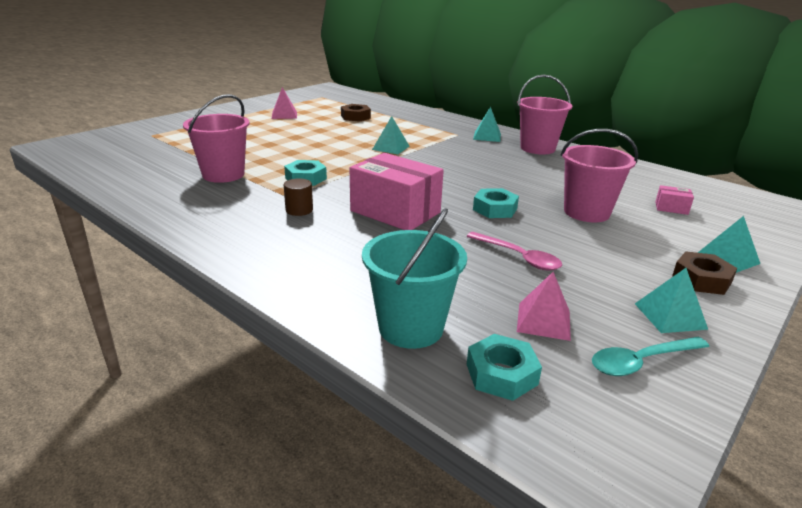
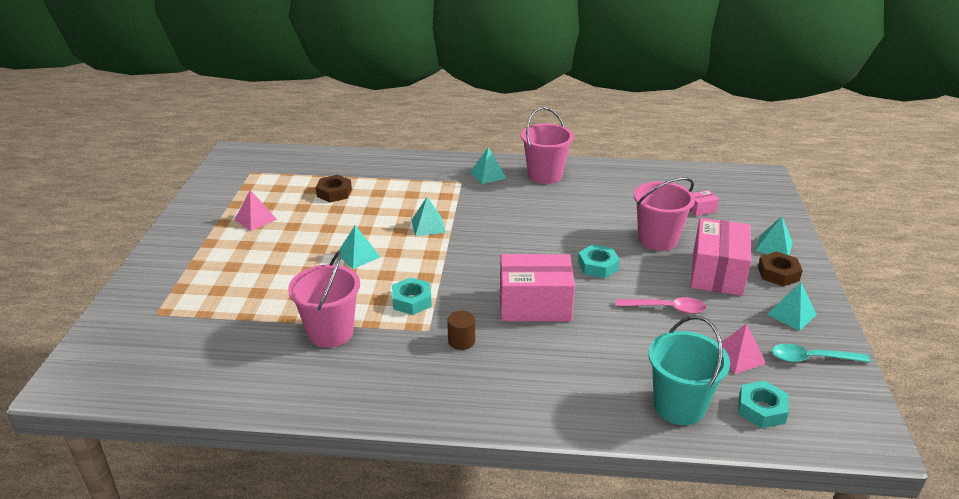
camera: 35 degrees left, 5 degrees up
(314, 147) = (358, 255): none -> turquoise pyramid
(620, 253) = (717, 273): none -> pink box
(641, 362) = (811, 358): turquoise spoon -> turquoise spoon turned 60 degrees clockwise

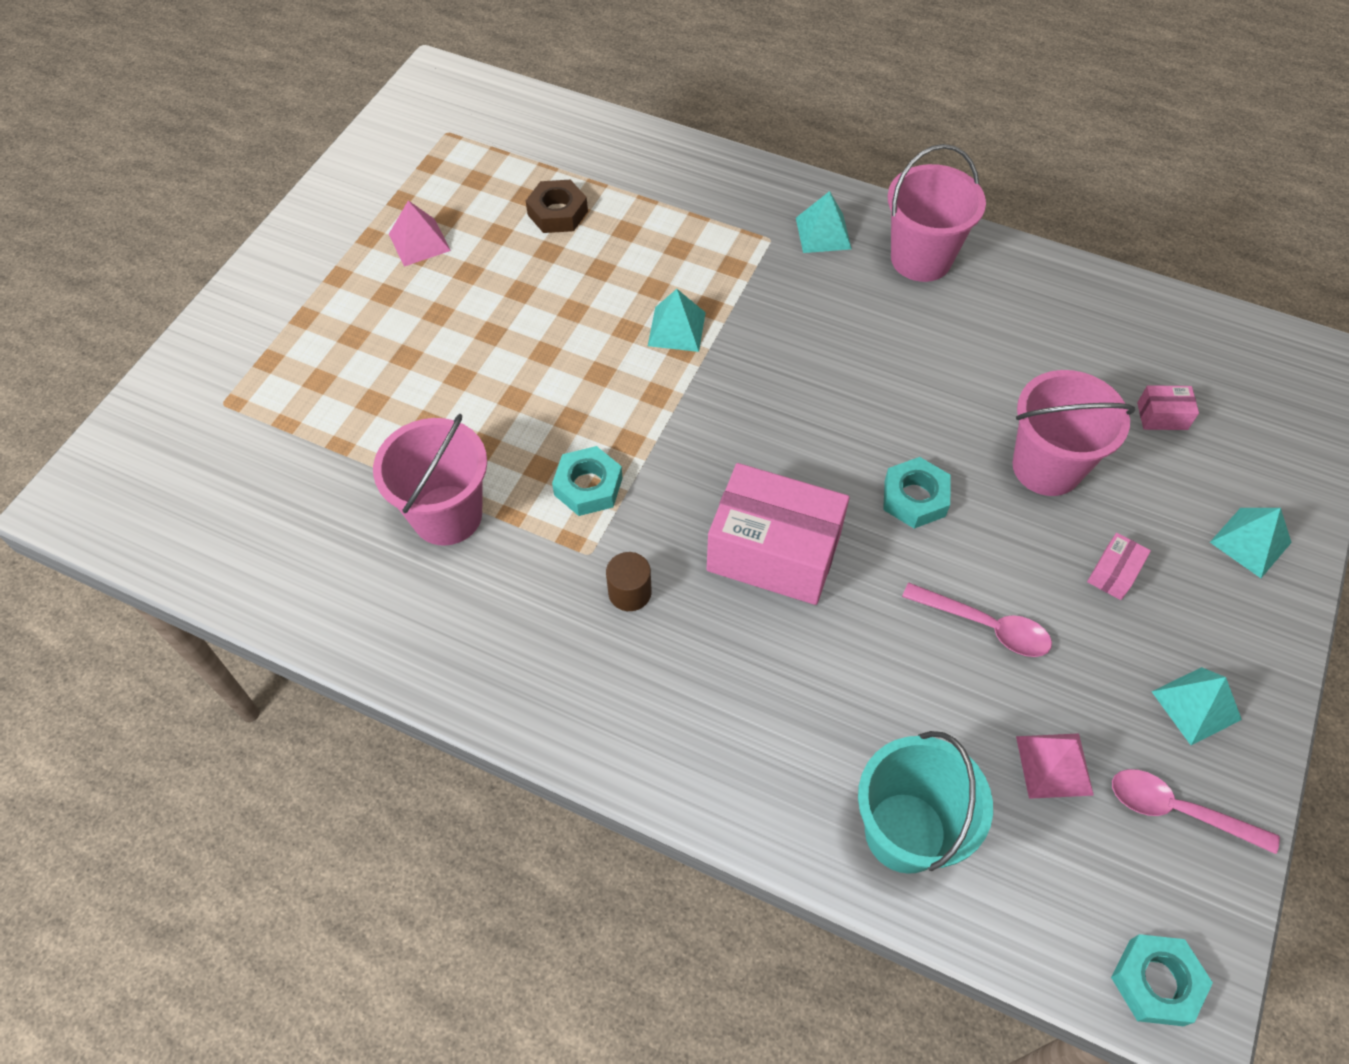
camera: 20 degrees right, 25 degrees up
(358, 255) = (544, 365): turquoise pyramid -> none
(717, 273) = (1113, 573): pink box -> pink box, size x0.42
(761, 409) = (1034, 884): turquoise nut -> turquoise nut (1156, 982)
(778, 273) = (1223, 607): brown nut -> none
(811, 358) = (1177, 810): turquoise spoon -> pink spoon

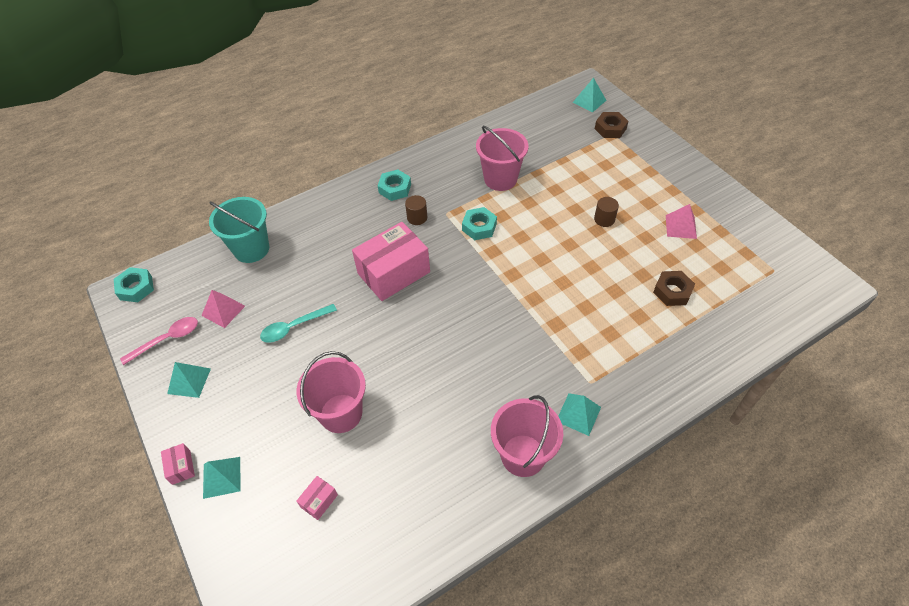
camera: 125 degrees right, 5 degrees down
(207, 412) = (610, 128): none -> brown nut
(460, 332) = (604, 219): none -> brown cylinder
(677, 329) = (549, 302): turquoise pyramid -> turquoise pyramid (589, 101)
(914, 498) = (374, 342): turquoise nut -> turquoise nut (395, 188)
(986, 626) = (293, 327): pink spoon -> turquoise spoon
(1113, 573) = (267, 397): pink box -> pink box (181, 467)

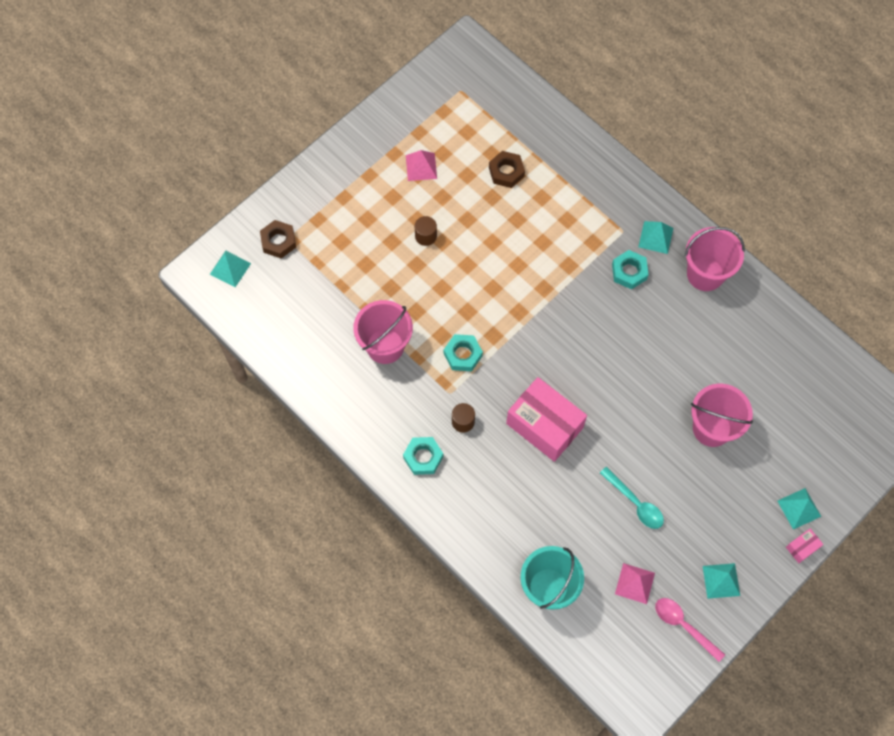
camera: 105 degrees left, 15 degrees up
(136, 288) = (631, 694): turquoise nut -> turquoise nut (629, 272)
(319, 501) = (792, 421): pink box -> none

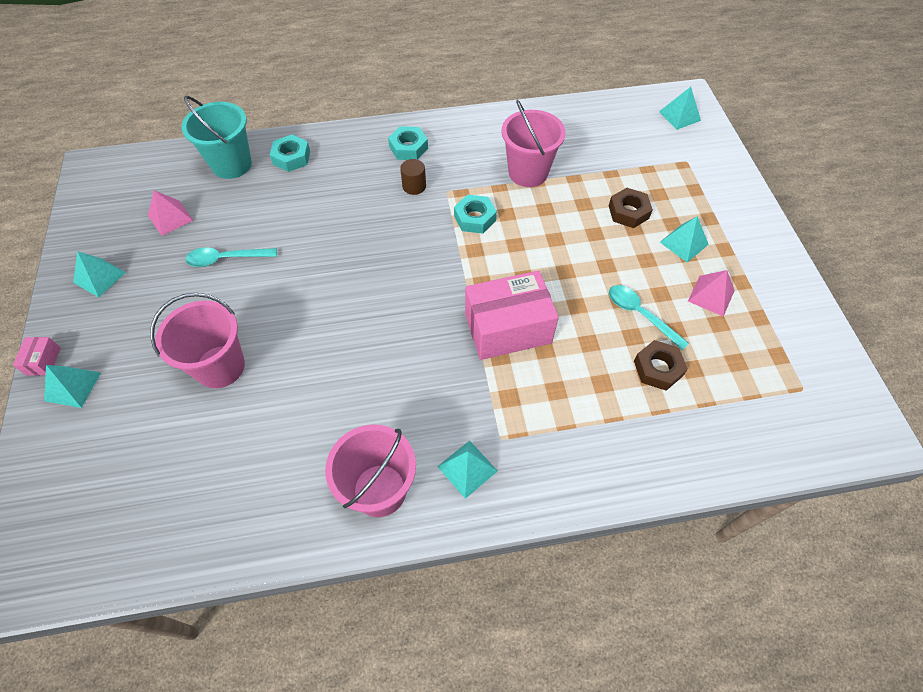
camera: 125 degrees right, 10 degrees down
(278, 241) = (687, 154): brown nut -> brown nut (628, 212)
(383, 203) = (684, 243): none -> turquoise pyramid
(426, 236) = (622, 256): brown cylinder -> none
(470, 201) = (640, 314): none -> turquoise spoon
(544, 425) = (356, 237): pink box -> pink box (508, 328)
(629, 272) = (447, 409): turquoise nut -> turquoise nut (291, 157)
(683, 625) = (104, 228): pink spoon -> none

